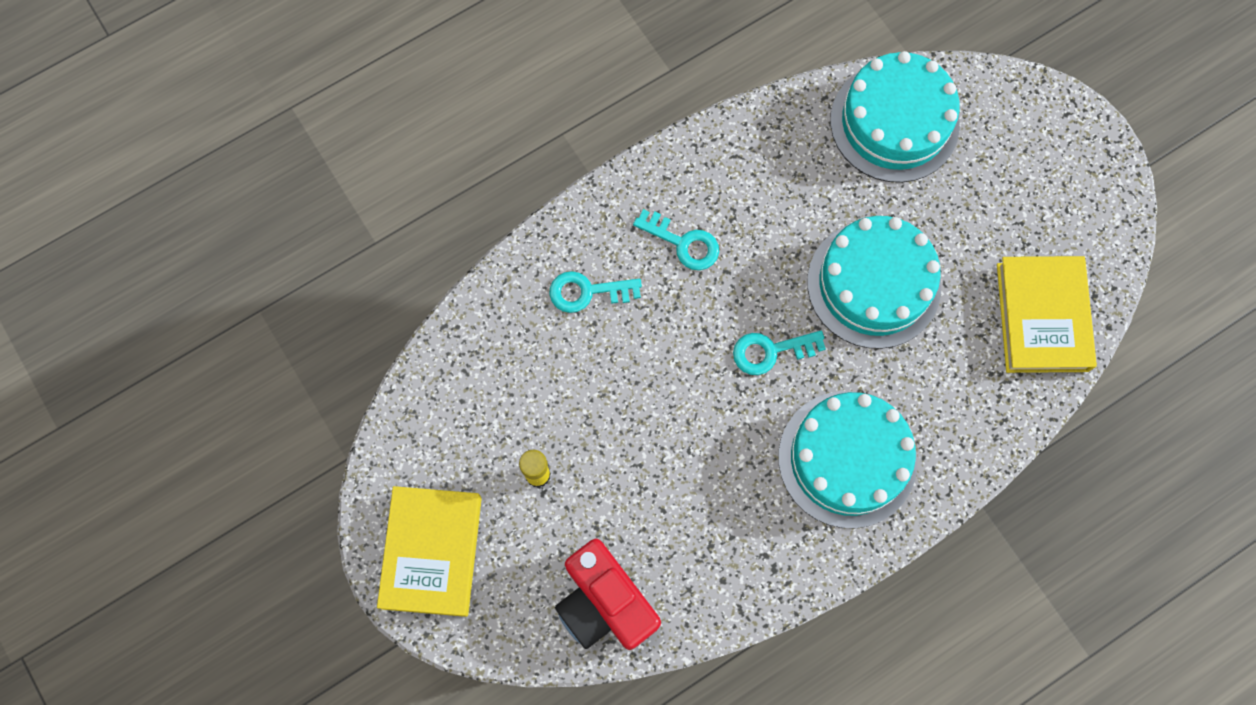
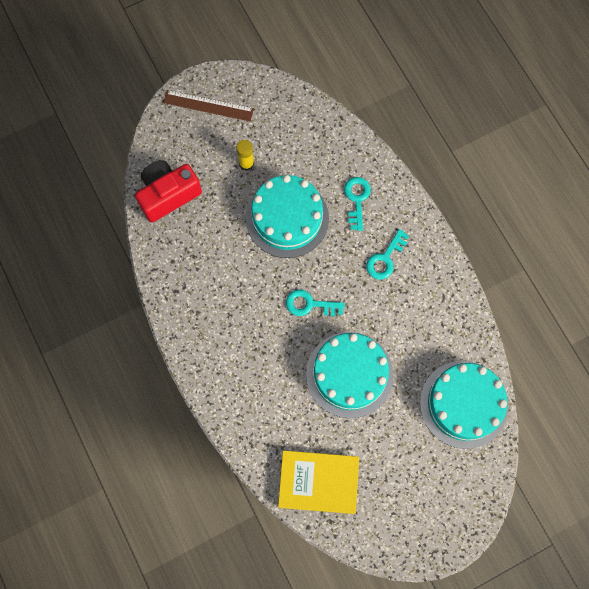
camera: 95 degrees right, 0 degrees up
(432, 552) = (208, 105): yellow book -> brown ruler
(771, 351) = (310, 304): turquoise key -> turquoise key turned 75 degrees counterclockwise
(847, 459) = (237, 342): turquoise cake -> turquoise cake (287, 218)

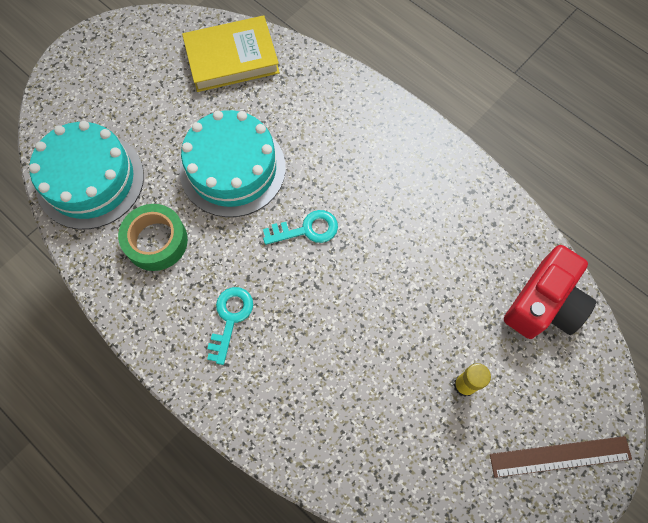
camera: 160 degrees right, 5 degrees down
(287, 218) = (377, 327): turquoise cake -> none
(357, 199) = (294, 388): turquoise key -> none
(423, 334) = (156, 241): none -> green tape

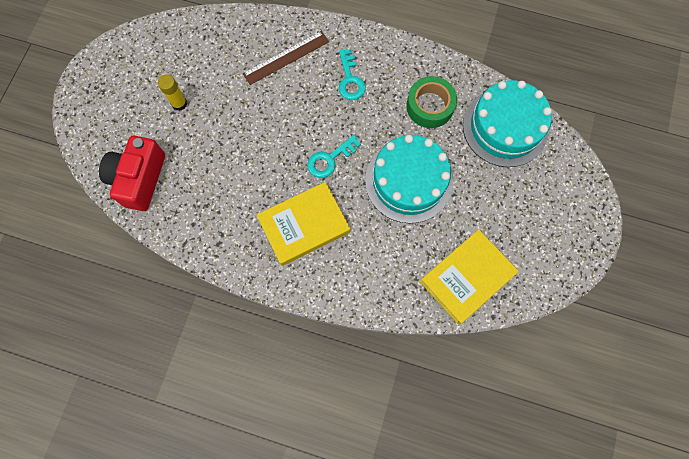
camera: 155 degrees right, 5 degrees up
(370, 171) = (304, 225): none -> yellow book
(560, 457) = (106, 88): brown ruler -> brown ruler (286, 57)

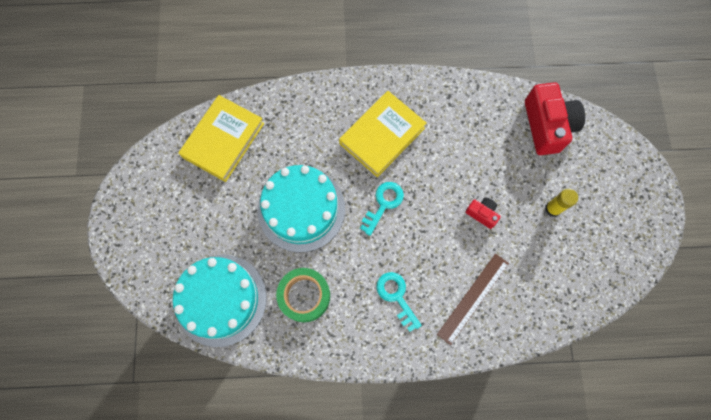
camera: 160 degrees right, 0 degrees up
(244, 120) = (482, 214): none -> red camera

